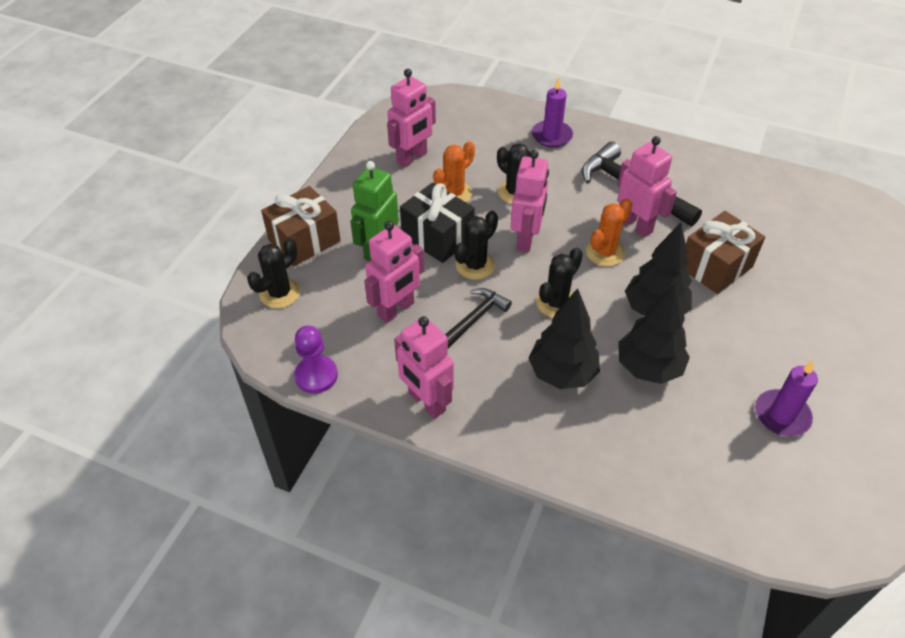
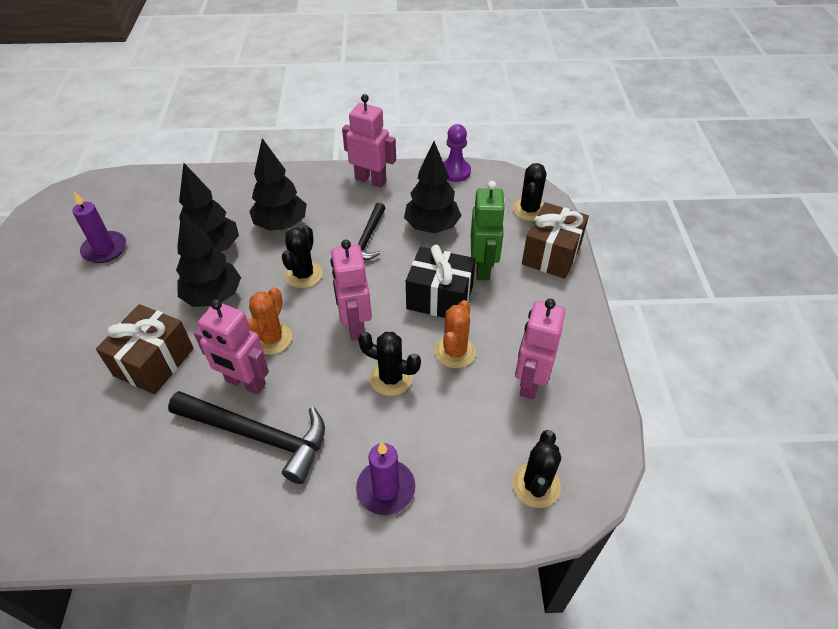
camera: 155 degrees right, 0 degrees up
(396, 310) = (432, 227): pink robot -> black tree
(475, 265) = (390, 283): black cactus -> black cactus (536, 485)

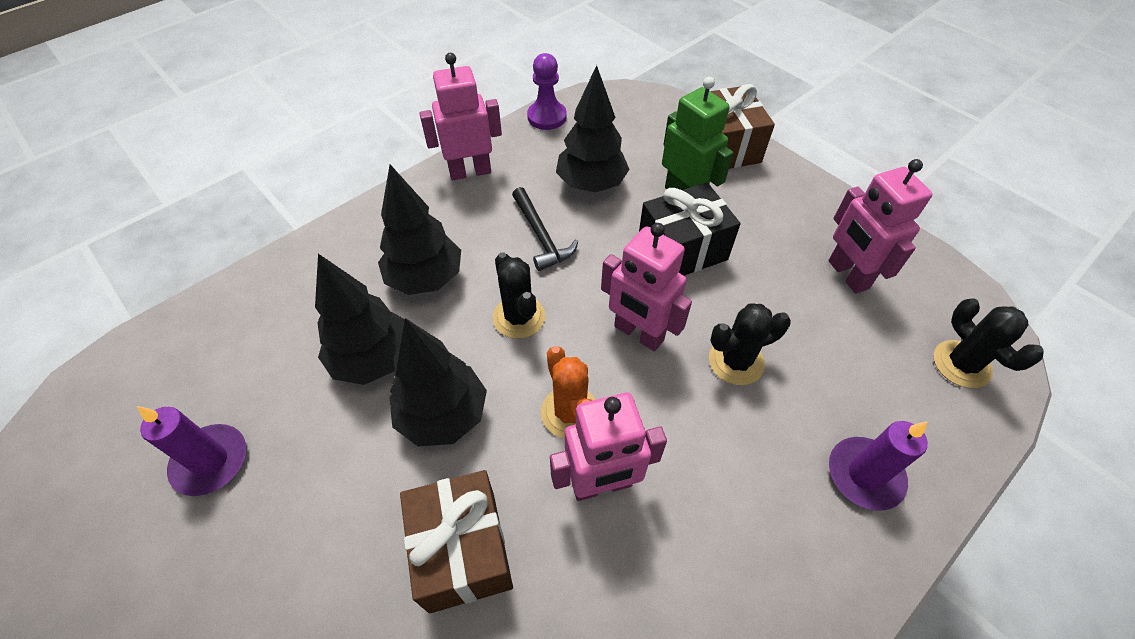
camera: 40 degrees left, 5 degrees up
(258, 436) = (687, 531): black hammer -> none
(455, 351) = (757, 292): orange cactus -> none
(529, 210) = (658, 117): black cactus -> none

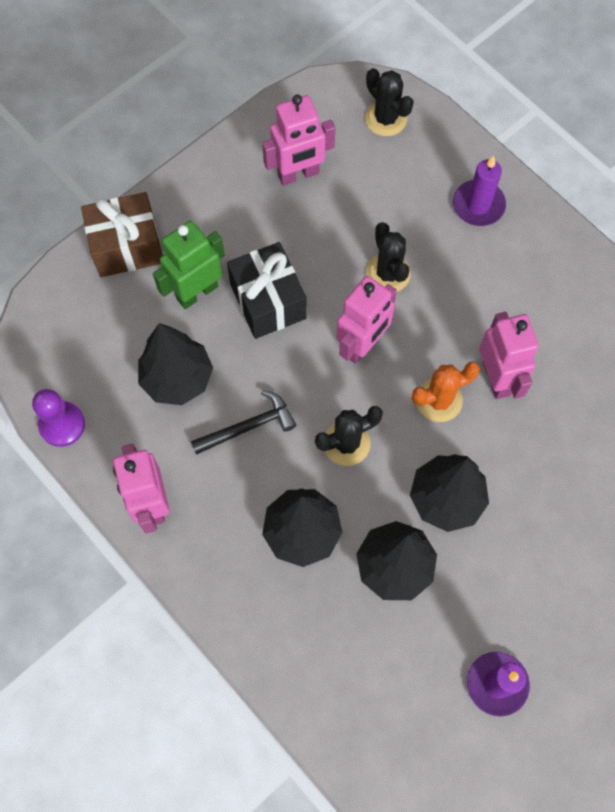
camera: 90 degrees left, 15 degrees up
(463, 550) = (551, 473): brown gift -> none
(961, 364) = (386, 119): black cactus -> black cactus turned 75 degrees clockwise

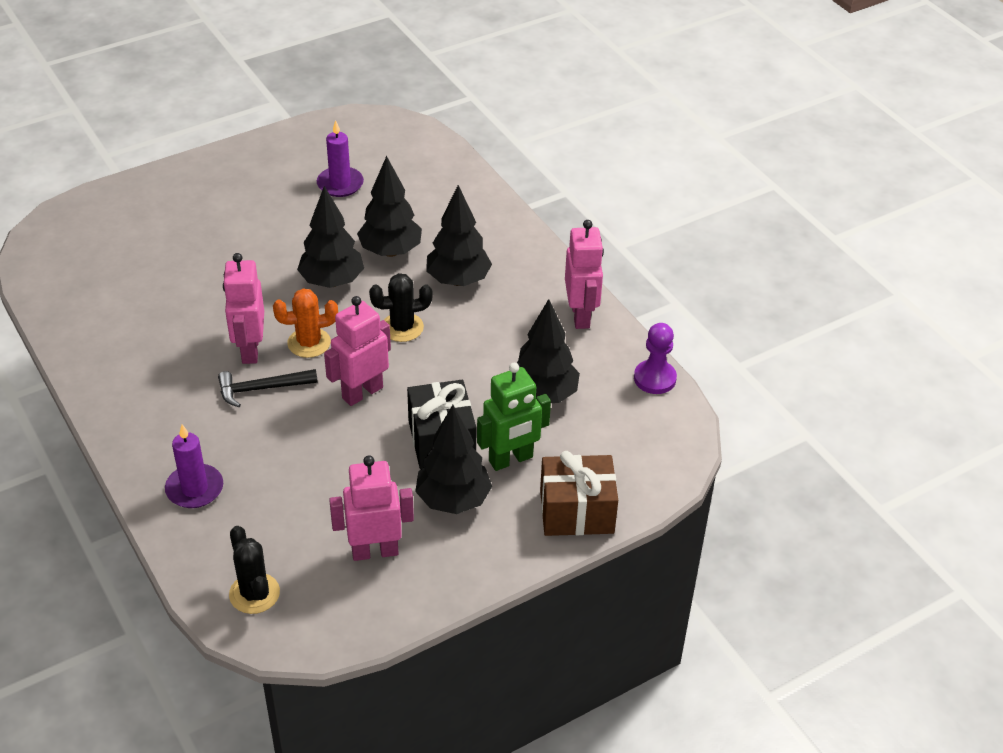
camera: 170 degrees left, 25 degrees down
(242, 237) = (453, 500): none -> black tree
(248, 426) = (485, 351): black hammer -> black hammer (261, 389)
(388, 273) = (314, 444): black cactus -> none

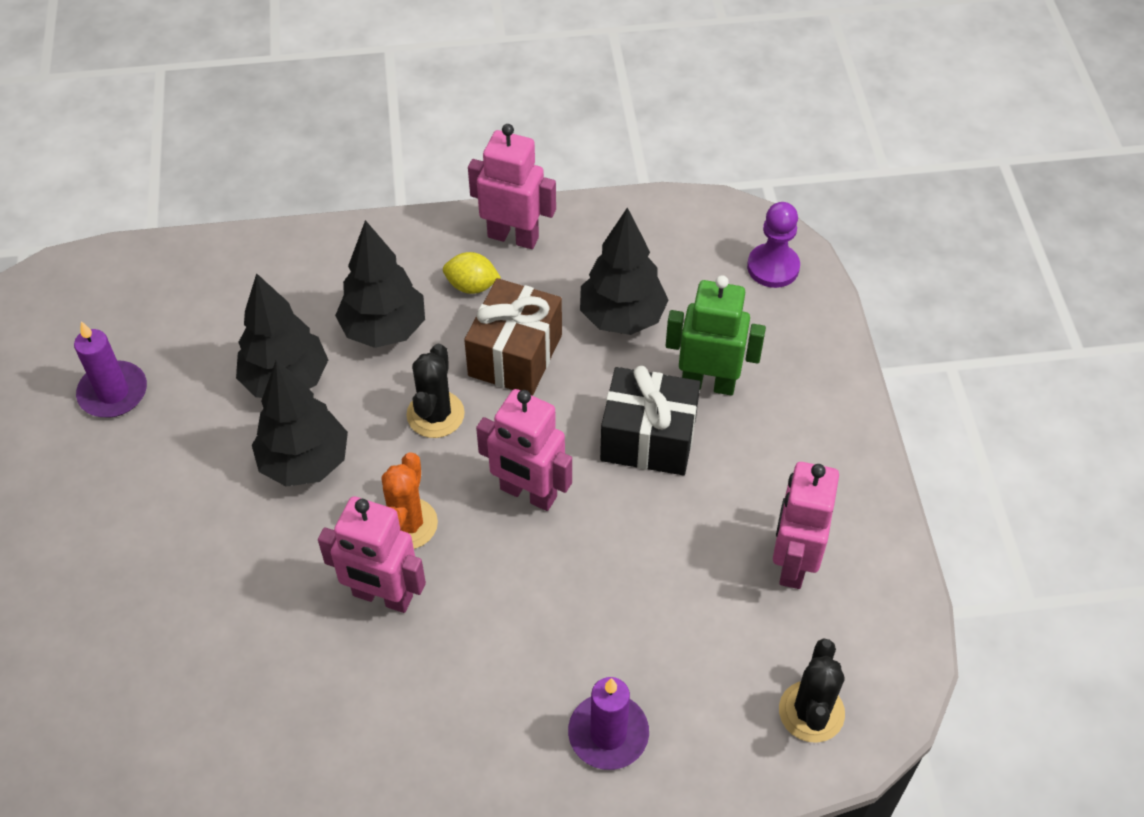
camera: 65 degrees left, 10 degrees up
(254, 593) = (811, 712): black cactus -> black cactus turned 75 degrees counterclockwise
(261, 389) = (464, 603): black hammer -> none
(362, 392) = (528, 493): pink robot -> pink robot turned 45 degrees counterclockwise
(453, 500) = (746, 459): black tree -> none
(511, 459) = (708, 383): green robot -> green robot turned 75 degrees counterclockwise
(522, 309) = (472, 286): none -> yellow lemon
(576, 512) = (810, 352): brown gift -> brown gift (515, 355)
(654, 378) = (647, 211): purple pawn -> purple pawn (773, 267)

